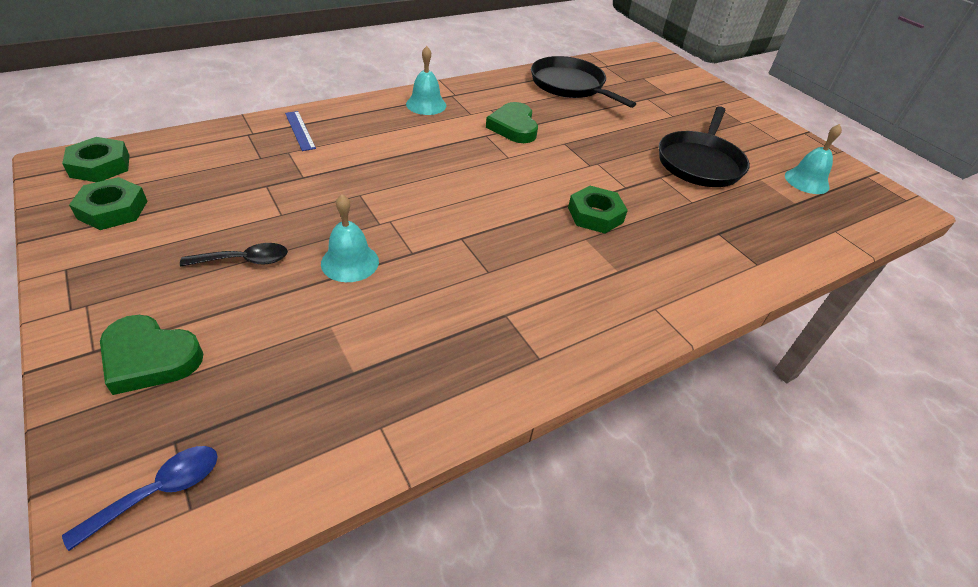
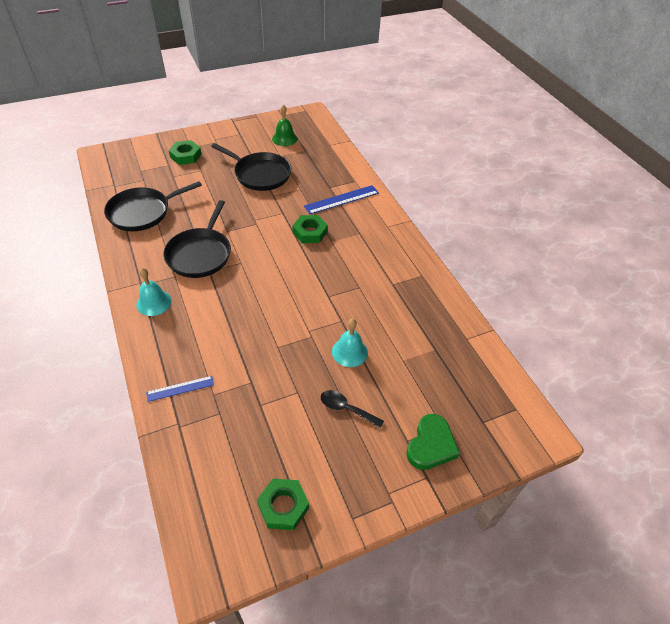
camera: 80 degrees left, 5 degrees up
(100, 166) = (215, 535): green nut -> green nut (186, 156)
(159, 492) = (510, 423): blue spoon -> none
(244, 260) = (346, 409): black spoon -> black spoon turned 60 degrees counterclockwise
(513, 127) = (200, 254): green heart -> black pan
(695, 248) = (341, 199): none -> blue ruler
(806, 181) = (284, 138): turquoise bell -> green bell

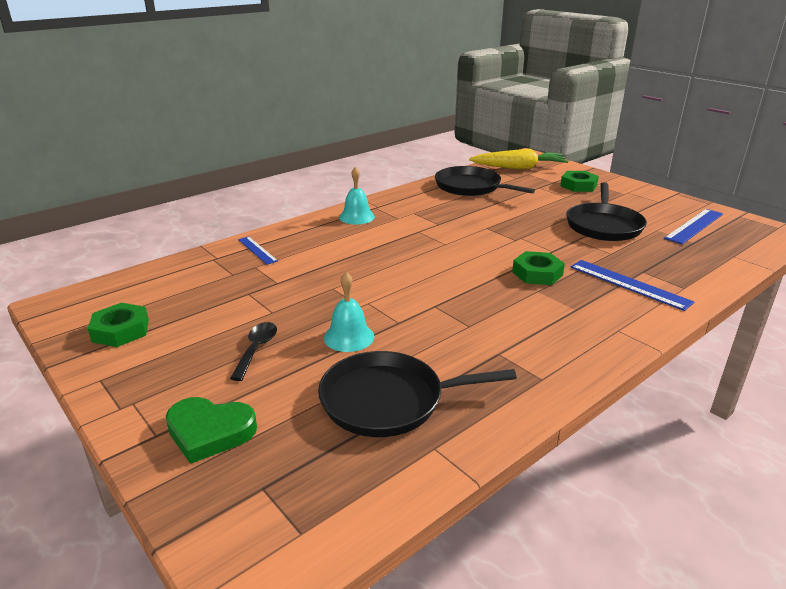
camera: 75 degrees right, 20 degrees down
(123, 170) = (519, 168): none -> yellow carrot
(200, 254) = (438, 222): black pan -> black pan (388, 400)
(284, 138) = (694, 226): green bell -> blue ruler

